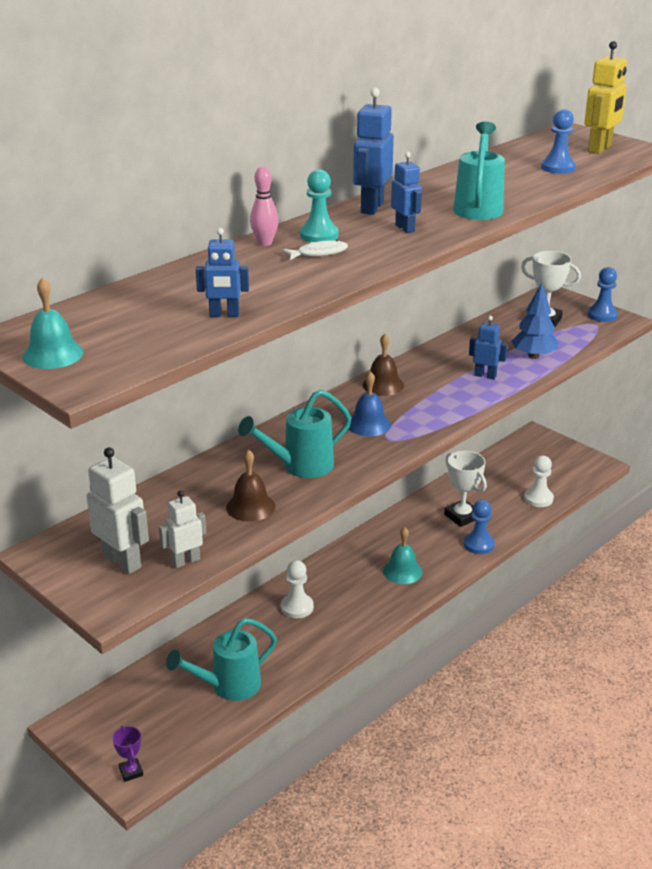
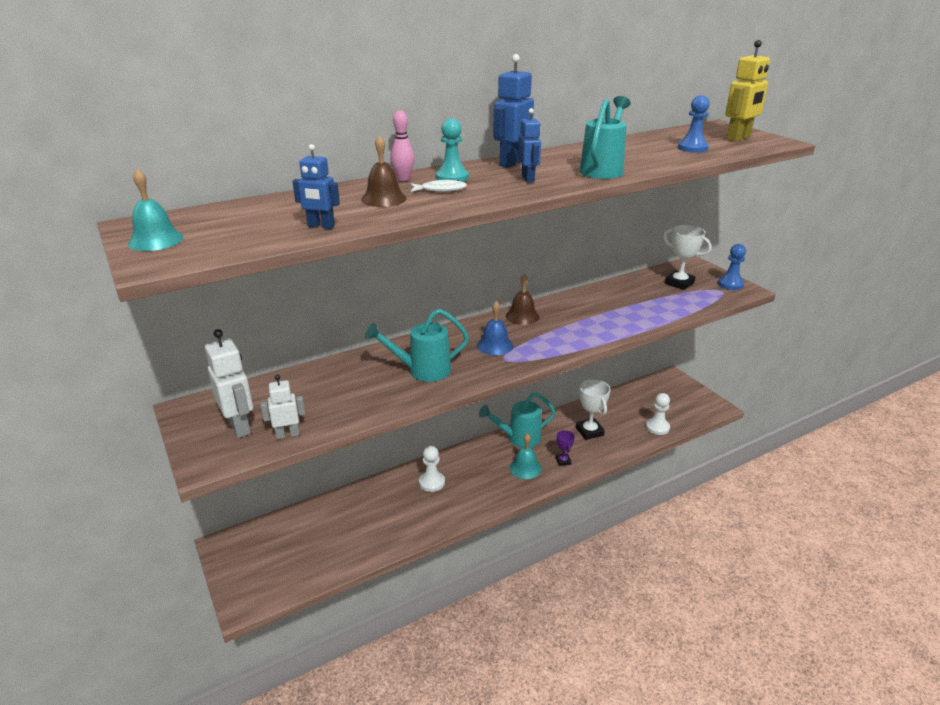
camera: 15 degrees right, 0 degrees up
(131, 772) = (247, 594): purple trophy -> purple trophy (563, 461)
(229, 686) = (352, 537): turquoise watering can -> turquoise watering can (519, 438)
(250, 507) = (364, 397): brown bell -> brown bell (383, 199)
(479, 544) = (595, 457): blue pawn -> none
(485, 376) = (610, 319): blue robot -> none
(533, 356) = (658, 309): blue tree -> none

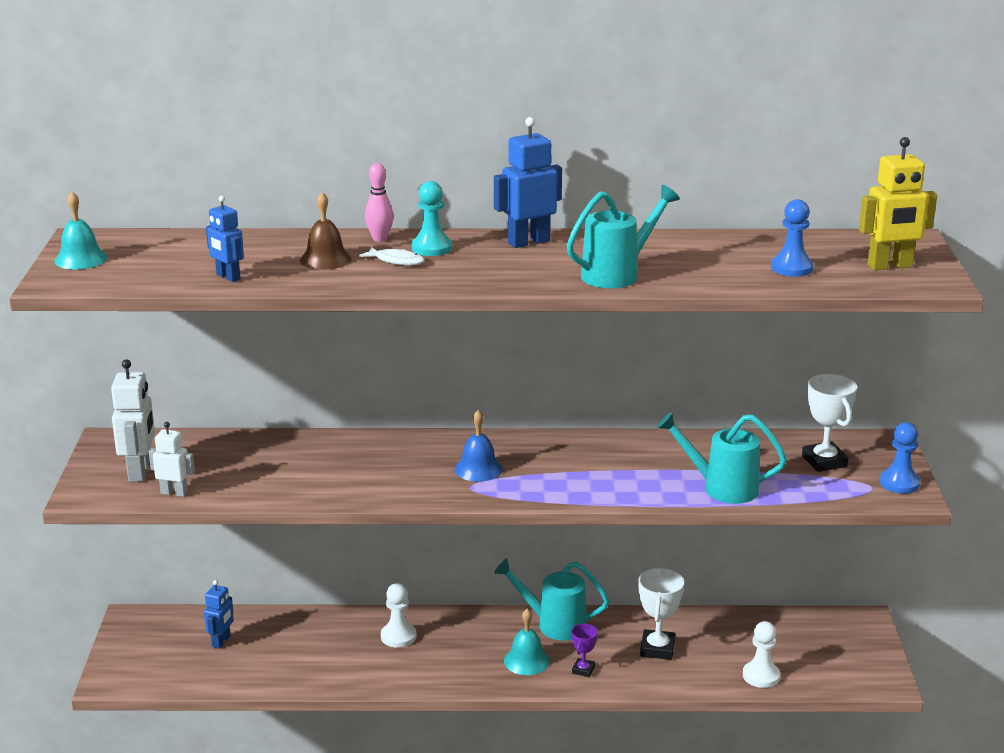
camera: 30 degrees right, 5 degrees down
(423, 371) = (367, 472): turquoise watering can -> turquoise watering can (722, 488)
(522, 316) = (553, 445): brown bell -> none
(528, 179) = (509, 268): blue robot -> blue robot (221, 641)

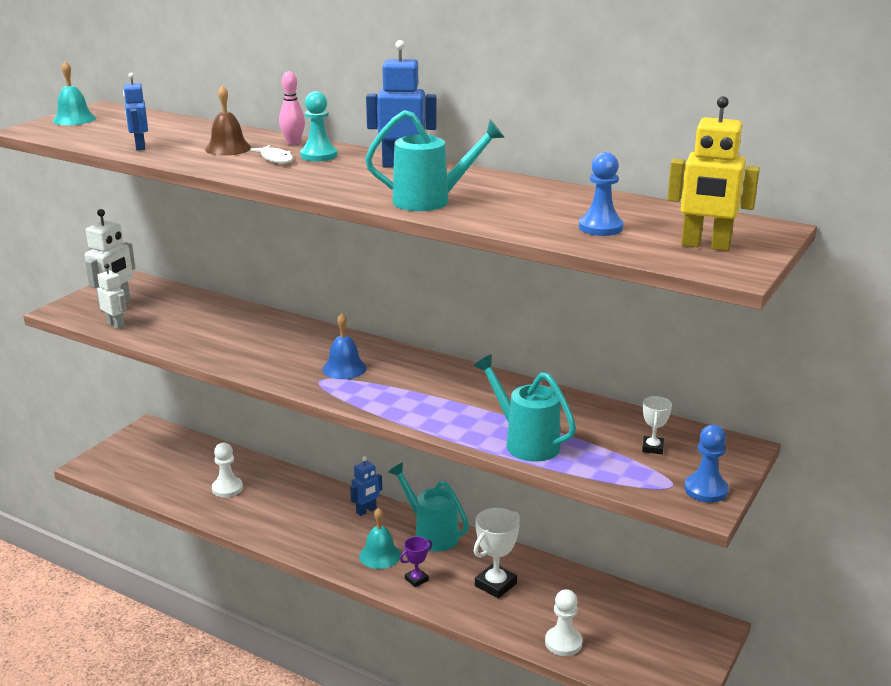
camera: 30 degrees right, 0 degrees up
(221, 641) = (185, 463): blue robot -> blue robot (366, 511)
(398, 636) = (305, 502): white pawn -> white pawn (227, 488)
(824, 461) = (652, 448): white trophy -> white trophy, size x0.57

